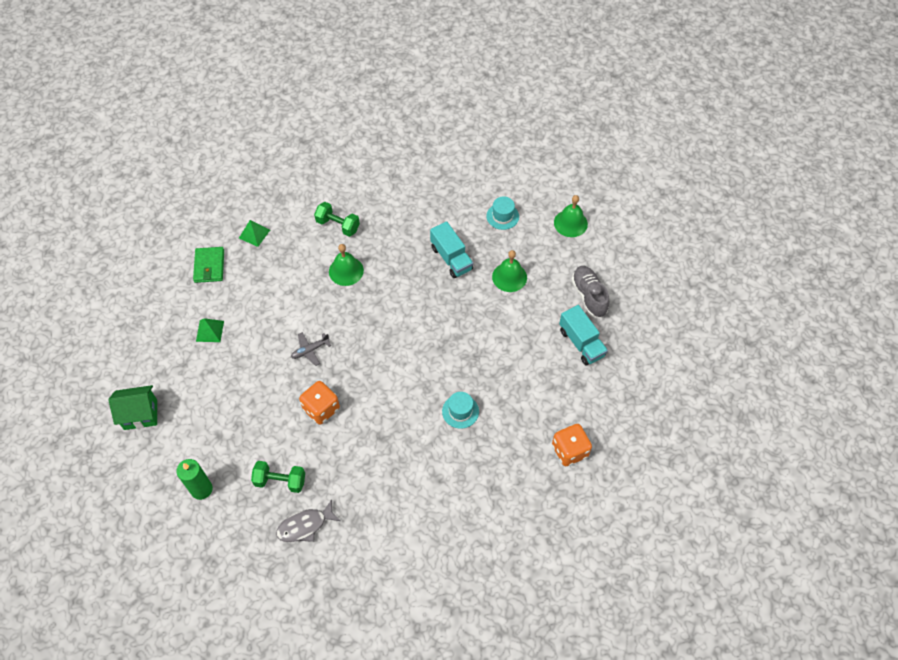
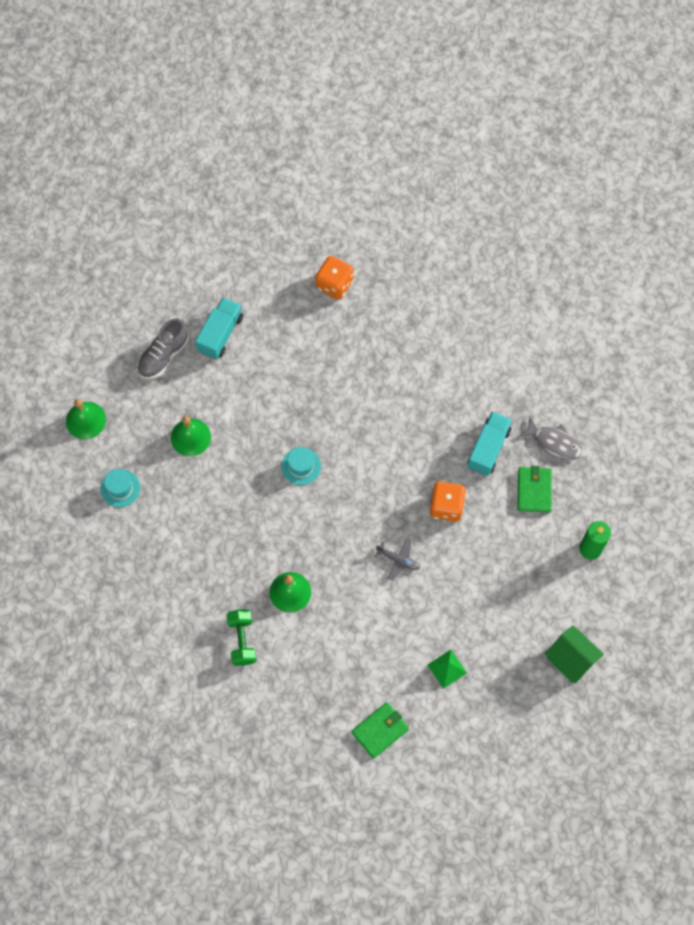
camera: 125 degrees left, 10 degrees up
(254, 234) = (311, 717): green pyramid -> none
(280, 481) = (534, 490): green dumbbell -> green wallet
(451, 258) = (206, 503): turquoise truck -> turquoise truck (488, 448)
(460, 411) = (362, 391): turquoise hat -> turquoise hat (301, 466)

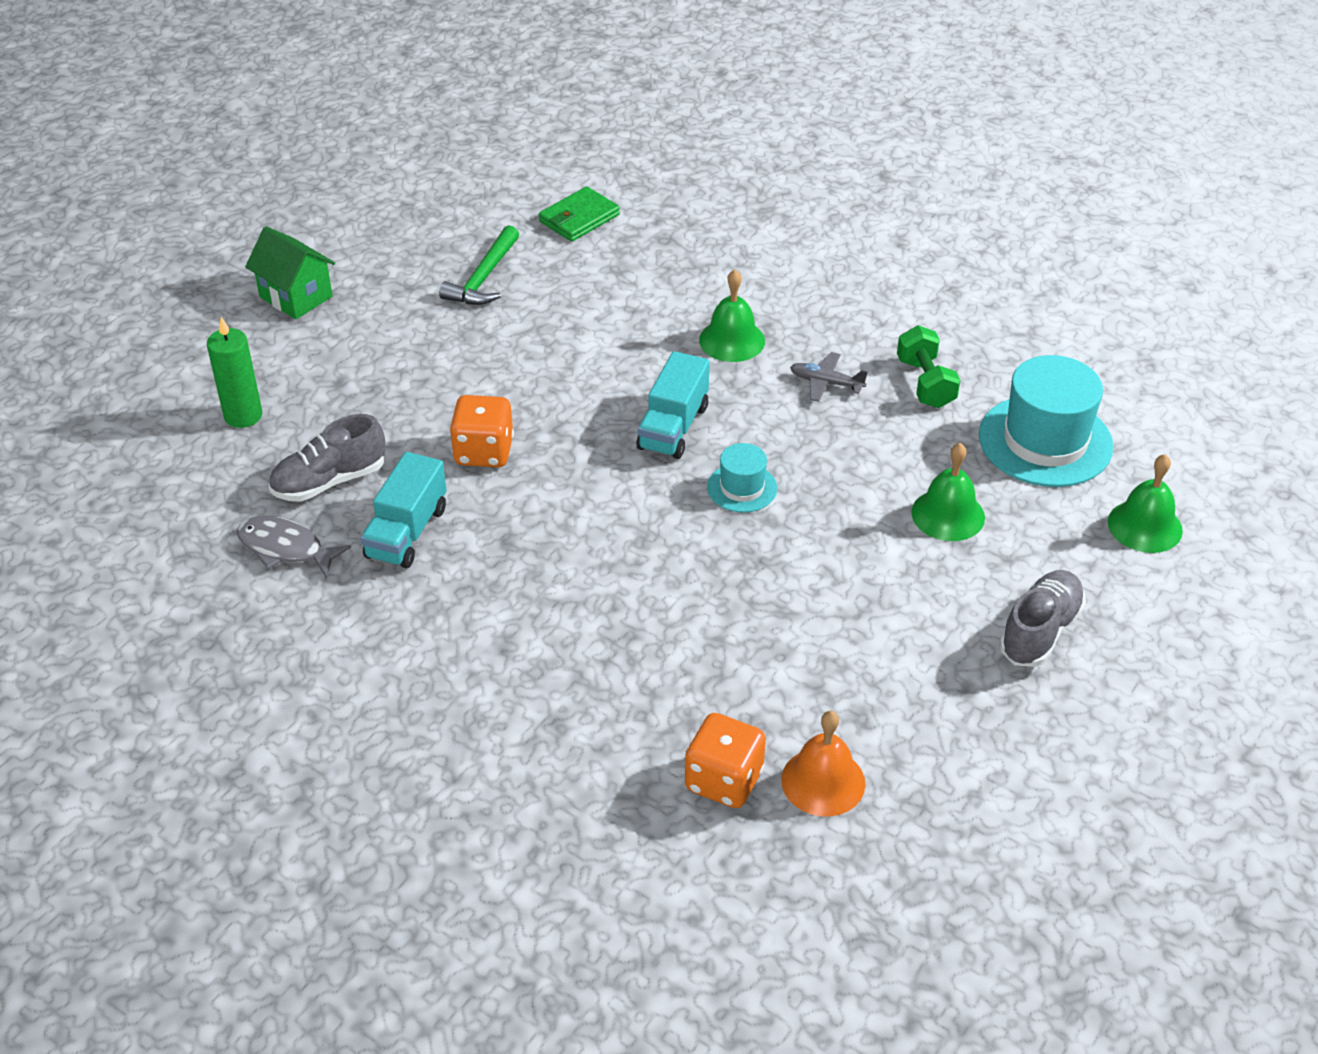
camera: 175 degrees right, 25 degrees down
(120, 488) = (1045, 441): turquoise hat -> turquoise hat, size x1.94
(220, 334) = (940, 675): turquoise truck -> turquoise truck (673, 427)
(242, 640) = (794, 288): green dumbbell -> green dumbbell (925, 383)
(289, 280) = (823, 781): none -> orange bell
(398, 560) = (563, 384): grey plane -> grey plane (826, 383)
(447, 668) = (484, 278): green pyramid -> green hammer
(534, 490) = (329, 481): green wallet -> grey shoe

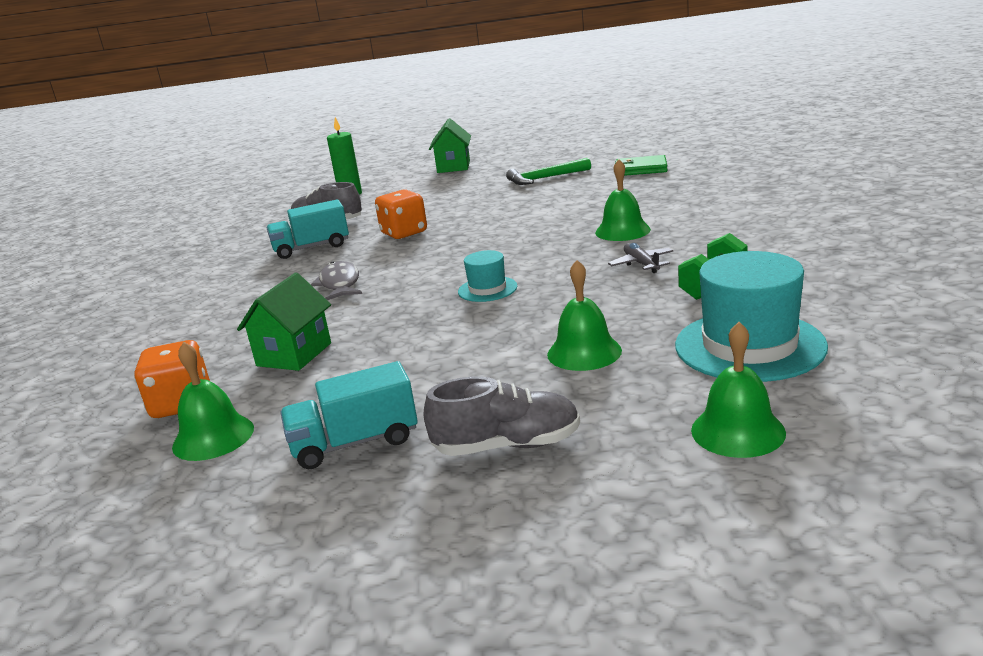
camera: 55 degrees right, 20 degrees down
(285, 548) = (264, 236): grey fish -> grey fish (340, 284)
(673, 427) = (509, 253): turquoise truck -> turquoise truck (355, 443)
(712, 668) = (294, 354): none -> green house
(823, 781) = (213, 437): orange bell -> green bell

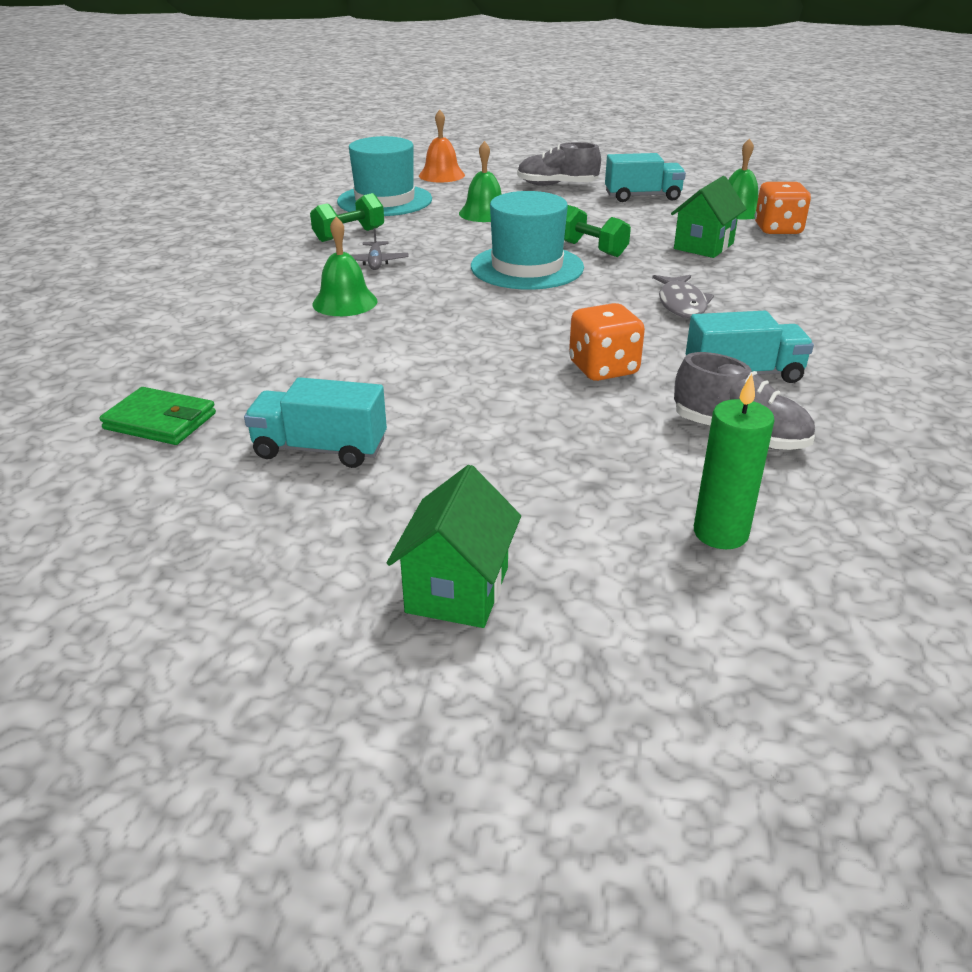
camera: 170 degrees left, 10 degrees up
(426, 324) = (591, 249): none -> green dumbbell
(487, 289) = (527, 267): turquoise hat -> turquoise hat, size x1.94
(545, 178) = (320, 449): green hammer -> turquoise truck
(737, 431) = (441, 175): green bell -> orange bell

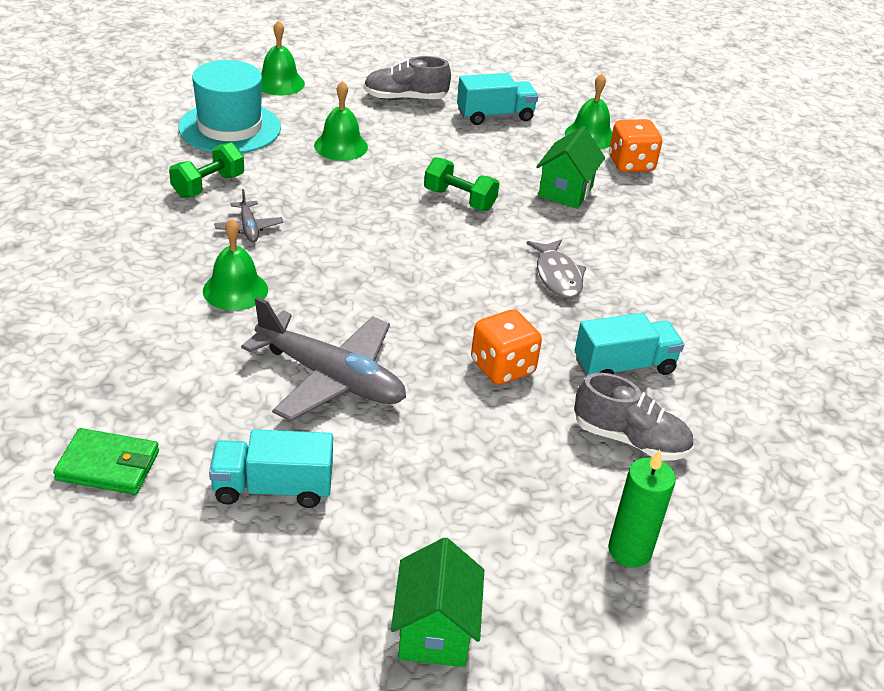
camera: 15 degrees left, 5 degrees up
(415, 368) = (331, 378): none -> grey plane
(441, 175) = (279, 83): orange bell -> green bell
(527, 267) = (403, 229): turquoise hat -> none

